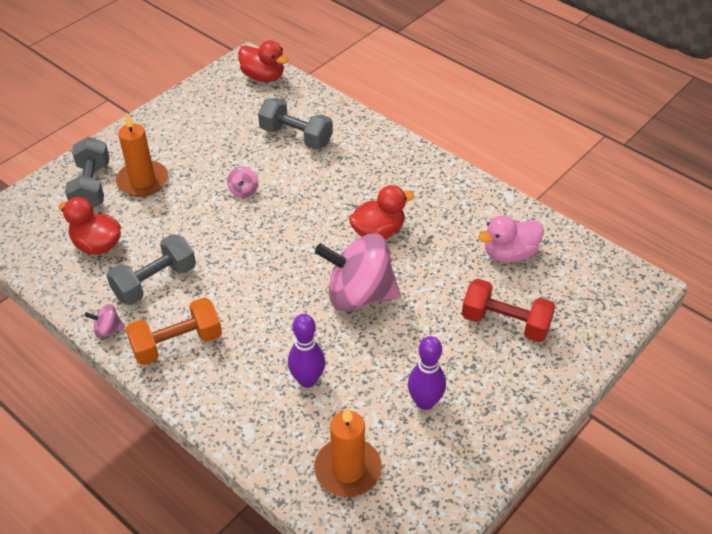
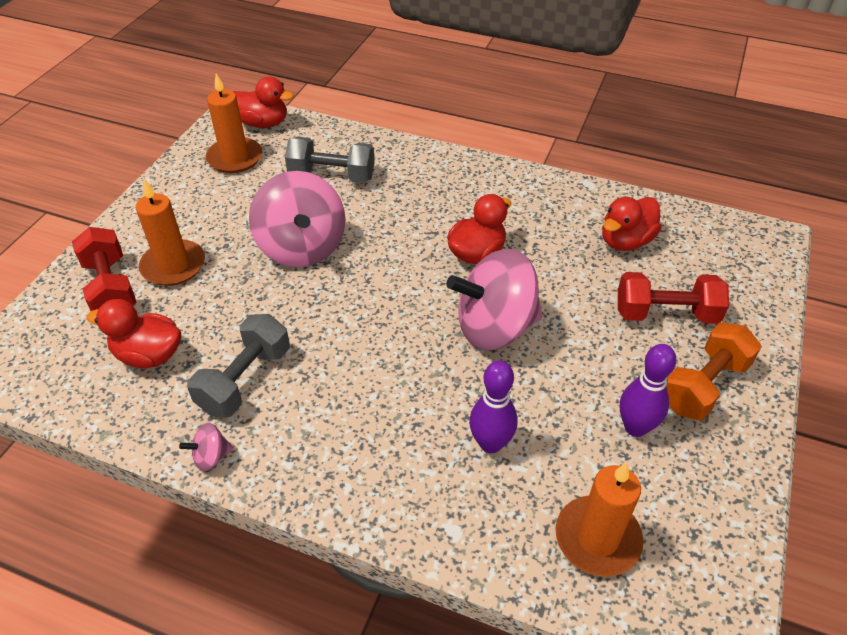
camera: 20 degrees left, 0 degrees up
(91, 187) = (110, 288): grey dumbbell -> red dumbbell
(177, 343) = (309, 447): orange dumbbell -> orange dumbbell (704, 385)
(227, 102) = (235, 158): none -> orange candle
(243, 191) = (302, 247): pink spinning top -> pink spinning top, size x2.46
(509, 254) = (625, 241): pink duck -> red duck

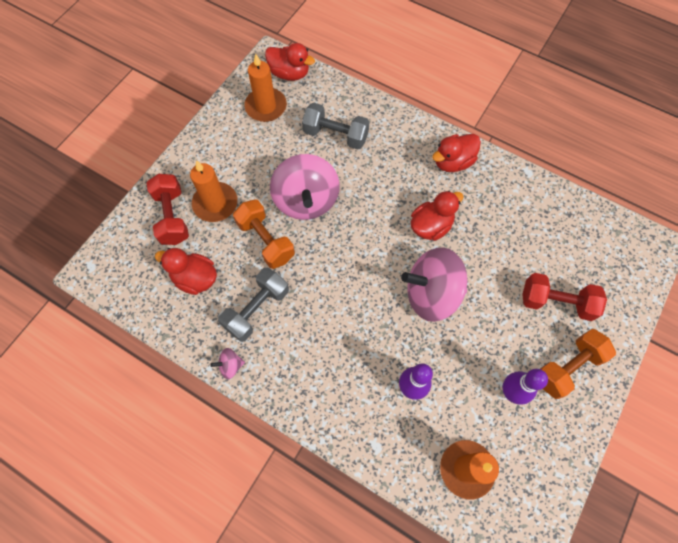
camera: 10 degrees right, 20 degrees up
(250, 298) = (266, 241): none -> orange dumbbell
(625, 241) = (543, 232): red duck -> red duck (453, 162)

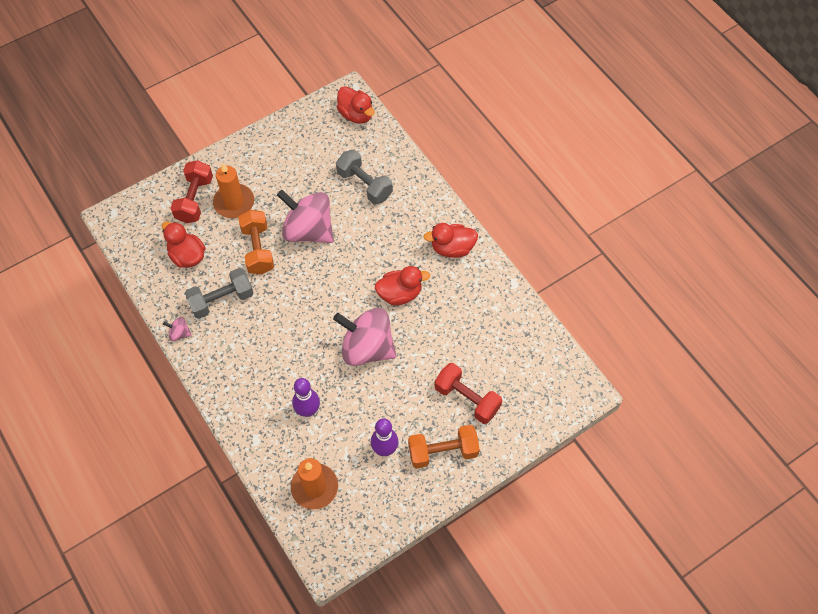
camera: 25 degrees right, 5 degrees down
(266, 107) = (319, 136): orange candle -> none
(306, 201) = (308, 230): pink spinning top -> pink spinning top turned 105 degrees clockwise

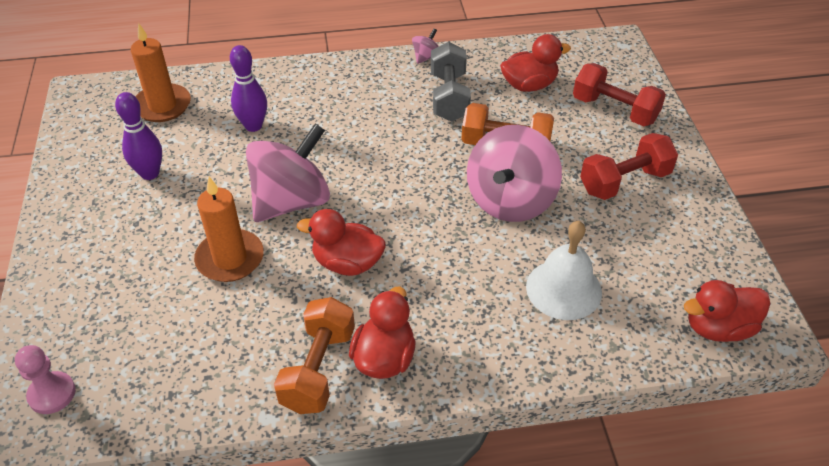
camera: 115 degrees right, 15 degrees down
(234, 203) = (593, 142): orange candle -> orange candle (230, 258)
(308, 230) = (510, 200): pink spinning top -> pink spinning top turned 150 degrees clockwise
(364, 185) = (563, 289): grey dumbbell -> white bell
(400, 294) = (347, 263): red duck -> red duck turned 90 degrees clockwise
(443, 451) = (96, 224): orange dumbbell -> orange dumbbell (318, 369)
(467, 399) = (138, 276): red dumbbell -> red dumbbell (624, 182)
(559, 391) = (52, 394): none -> pink pawn

